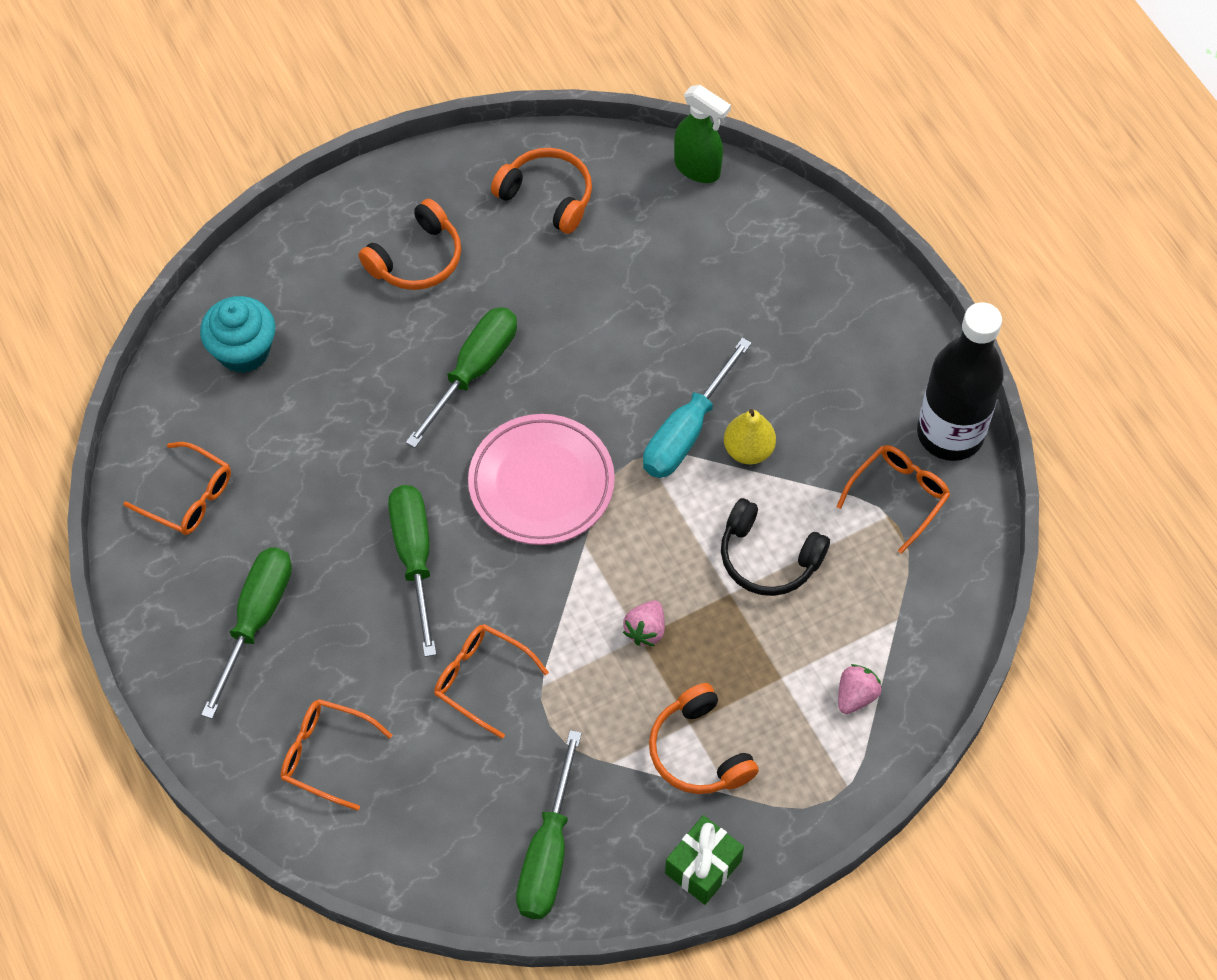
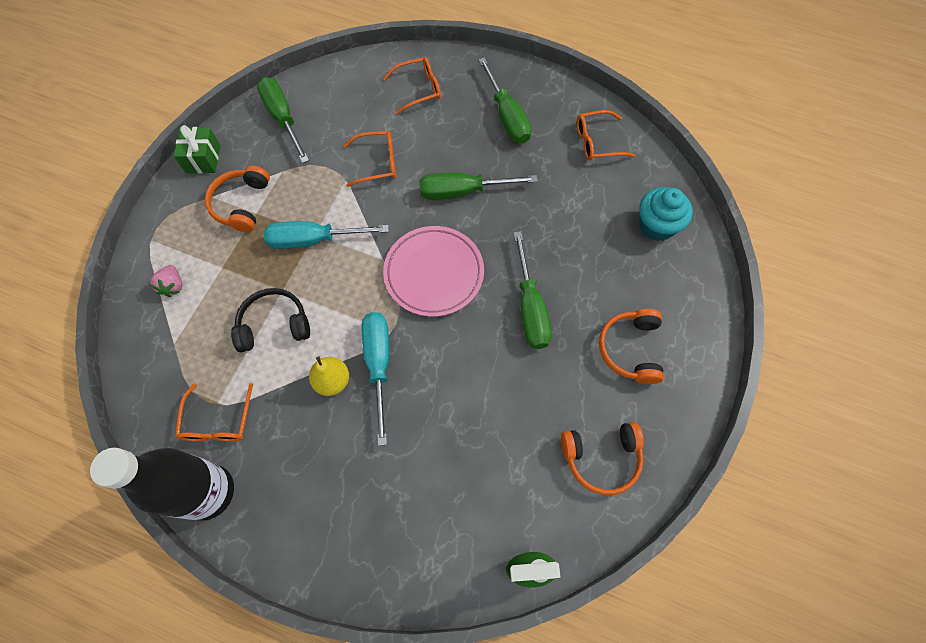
camera: 140 degrees right, 5 degrees up
(414, 557) = (463, 191): green screwdriver -> green screwdriver turned 135 degrees clockwise
(645, 630) = (314, 240): pink strawberry -> turquoise screwdriver
(699, 751) = (241, 204): orange headphones -> orange headphones turned 105 degrees counterclockwise

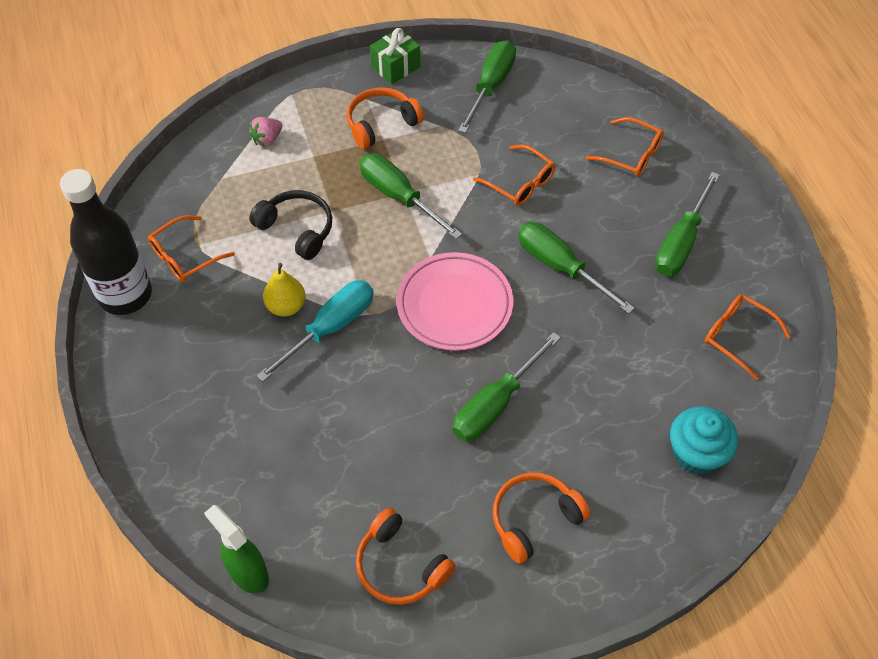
camera: 50 degrees right, 10 degrees down
(314, 240) = (398, 196): turquoise screwdriver -> green screwdriver

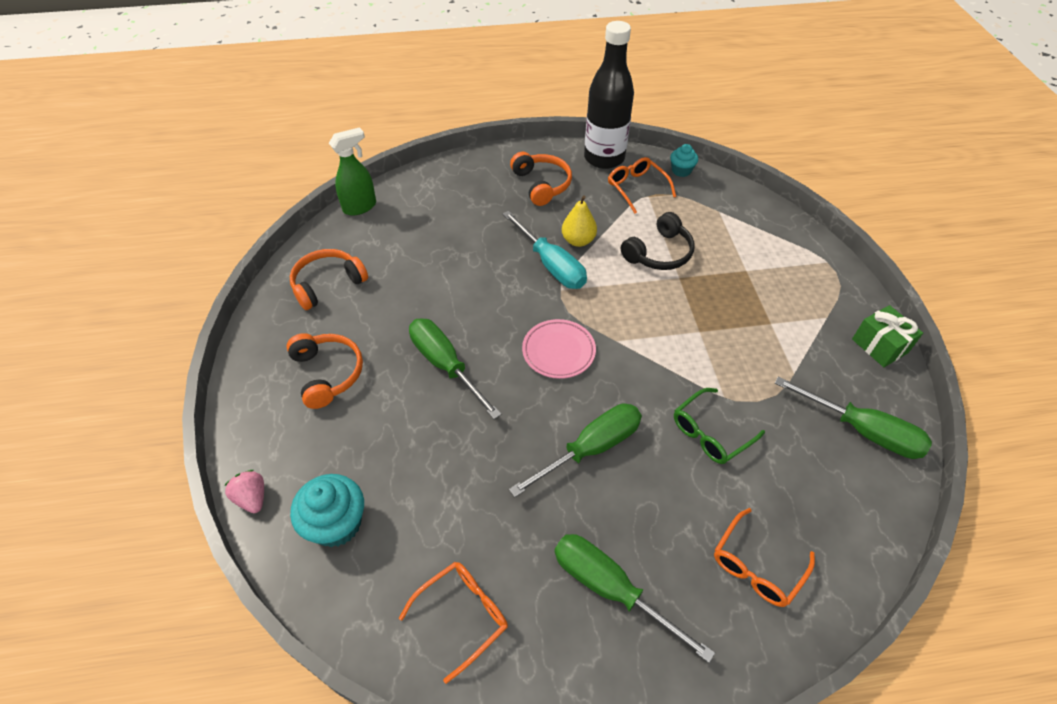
camera: 100 degrees right, 5 degrees down
(148, 214) = (681, 171): none -> turquoise cupcake
(267, 139) = (766, 241): pink strawberry -> pink strawberry (252, 498)
(381, 124) = (792, 324): orange headphones -> orange headphones (542, 184)
(398, 196) = (694, 326): green screwdriver -> none
(454, 305) = (558, 351): pink plate -> pink plate, size x0.66
(520, 183) = (711, 433): orange glasses -> green glasses

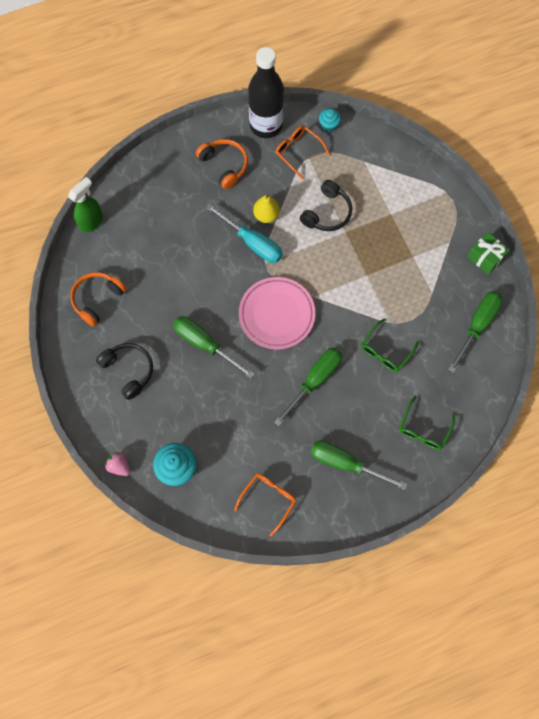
camera: 15 degrees left, 20 degrees up
(327, 373) = (128, 370): orange headphones -> black headphones
(558, 351) = (276, 314): pink plate -> pink plate, size x1.51
(757, 565) = (424, 428): orange glasses -> green glasses
(862, 431) = (477, 325): green screwdriver -> green screwdriver turned 75 degrees counterclockwise

